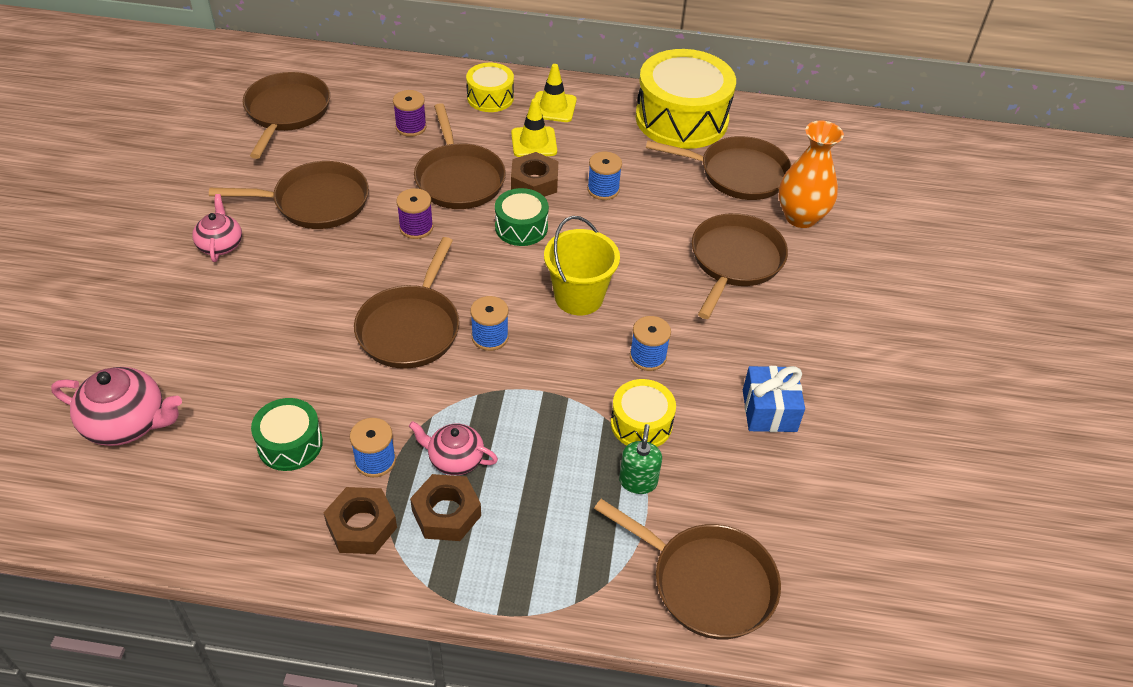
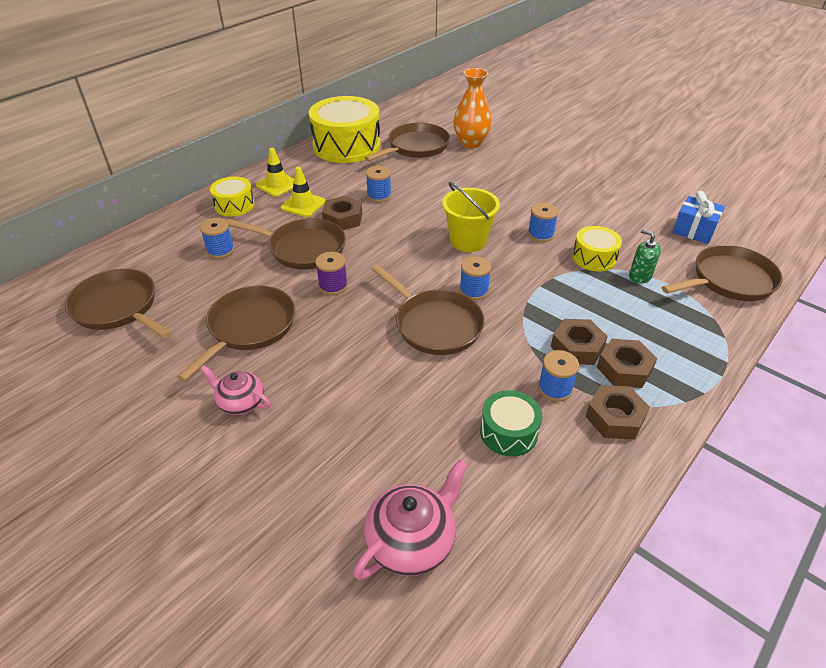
camera: 55 degrees left, 5 degrees down
(411, 127) = (220, 250): purple spool -> blue spool
(455, 459) = (577, 347): pink teapot -> brown nut
(521, 227) = (381, 240): green drum -> none
(735, 261) = (486, 176): brown pan -> none
(769, 410) = (612, 210): blue gift -> blue gift (694, 230)

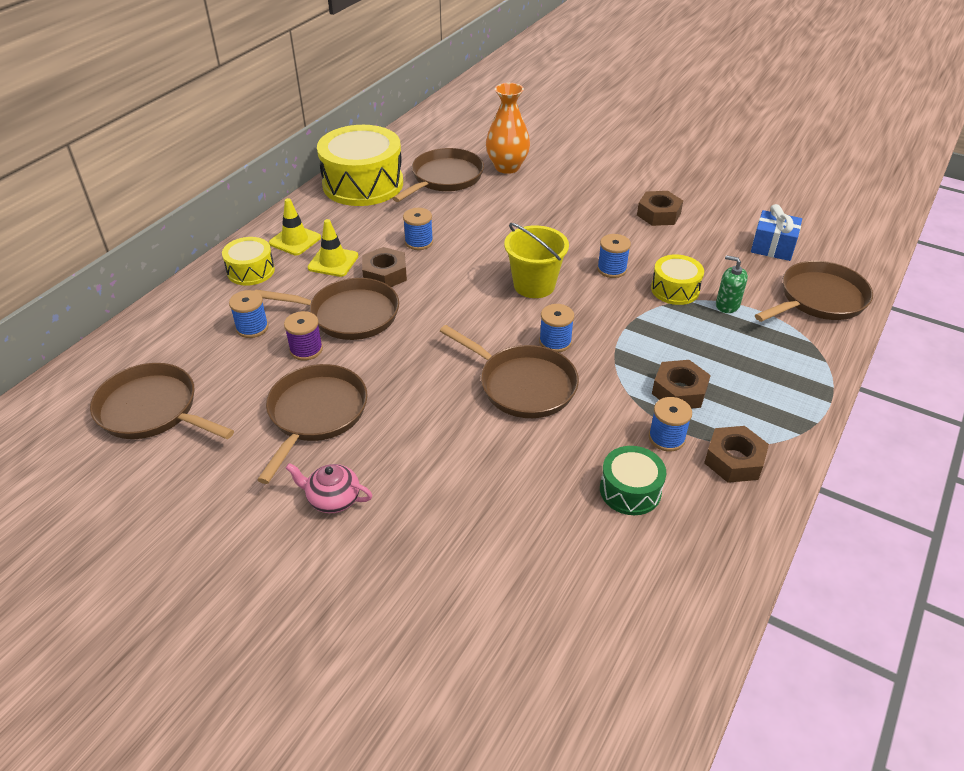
camera: 10 degrees left, 0 degrees up
(333, 286) = (397, 354): purple spool -> purple spool (306, 349)
(412, 541) = (559, 615): pink teapot -> none
(624, 369) = (732, 408): brown nut -> brown nut (658, 214)

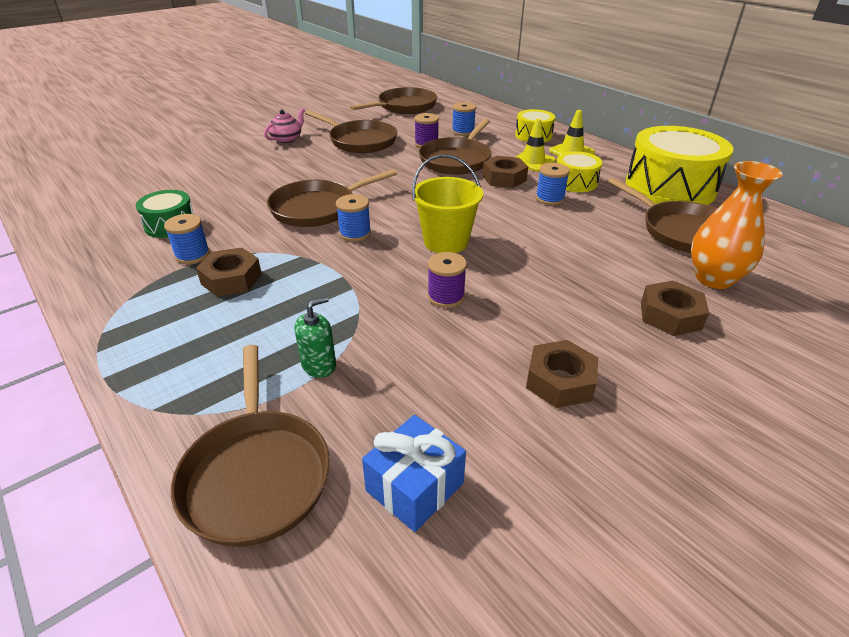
camera: 110 degrees right, 5 degrees down
(611, 269) = (446, 297): blue spool -> purple spool
(675, 289) = (378, 332): yellow drum -> yellow drum (575, 182)
(734, 460) = (130, 280): brown nut -> brown nut (670, 315)

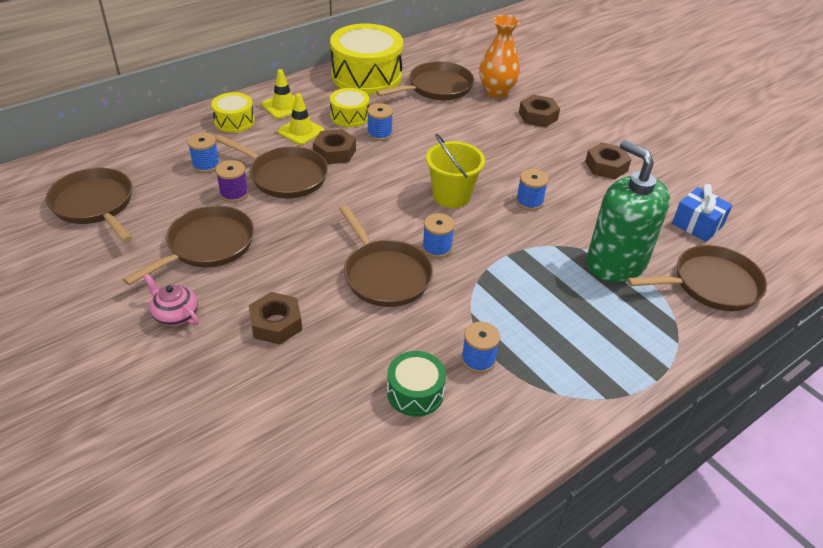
camera: 90 degrees left, 5 degrees up
(231, 279) = (518, 324): brown nut -> brown nut (276, 323)
(319, 365) = (615, 263): green soap dispenser -> green soap dispenser, size x2.39
(446, 297) = (529, 202): purple spool -> blue spool

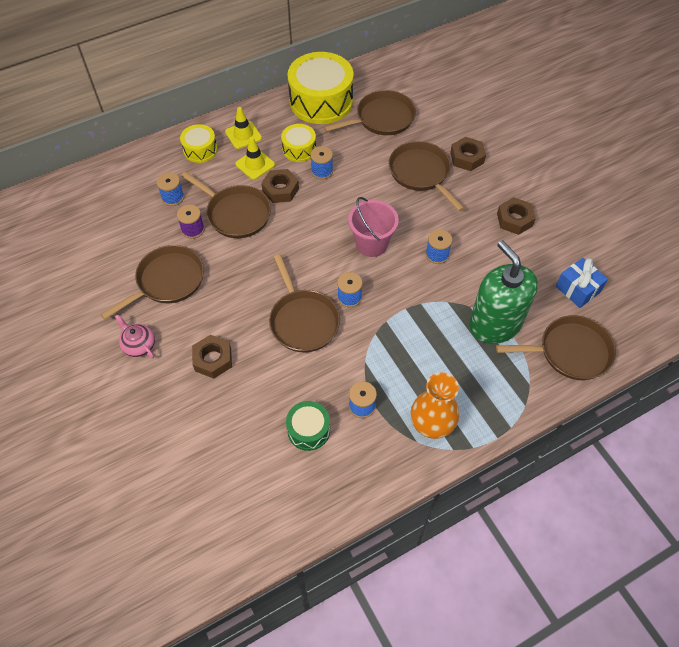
camera: 10 degrees right, 15 degrees up
(95, 205) = (83, 234): brown pan -> brown pan (421, 173)
(451, 196) = (371, 244): yellow bucket -> pink bucket
(496, 91) = (435, 126): orange vase -> orange vase (431, 425)

